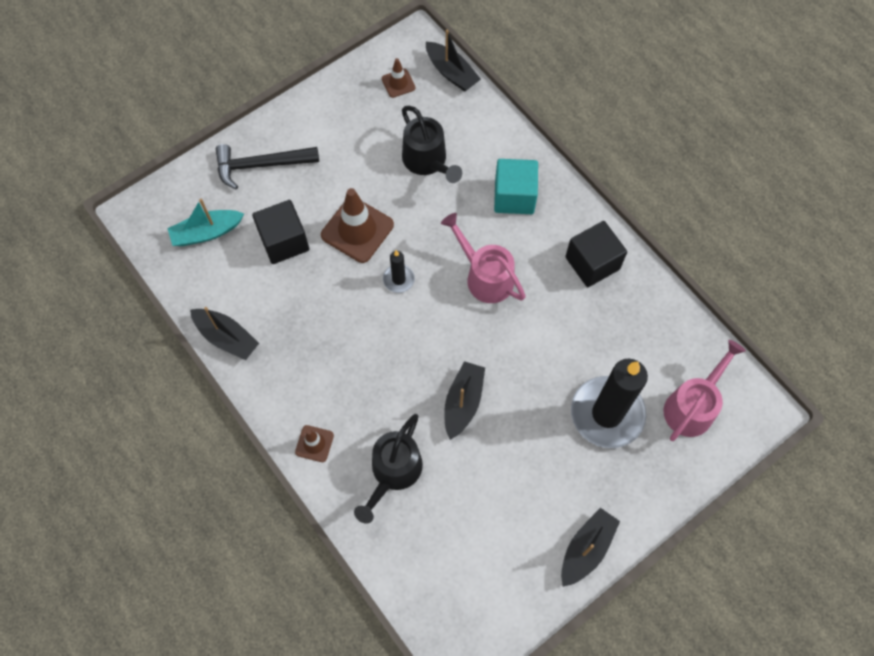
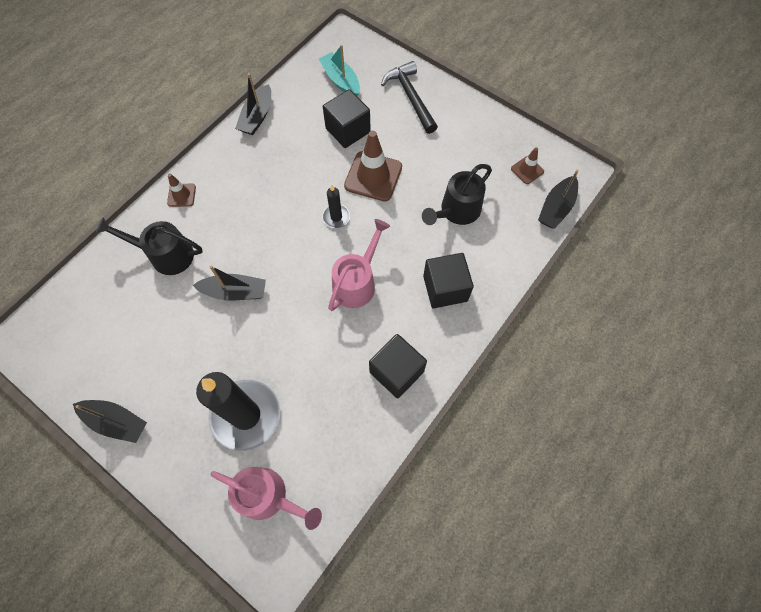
camera: 75 degrees right, 0 degrees up
(514, 196) = (445, 288): turquoise cube -> black cube

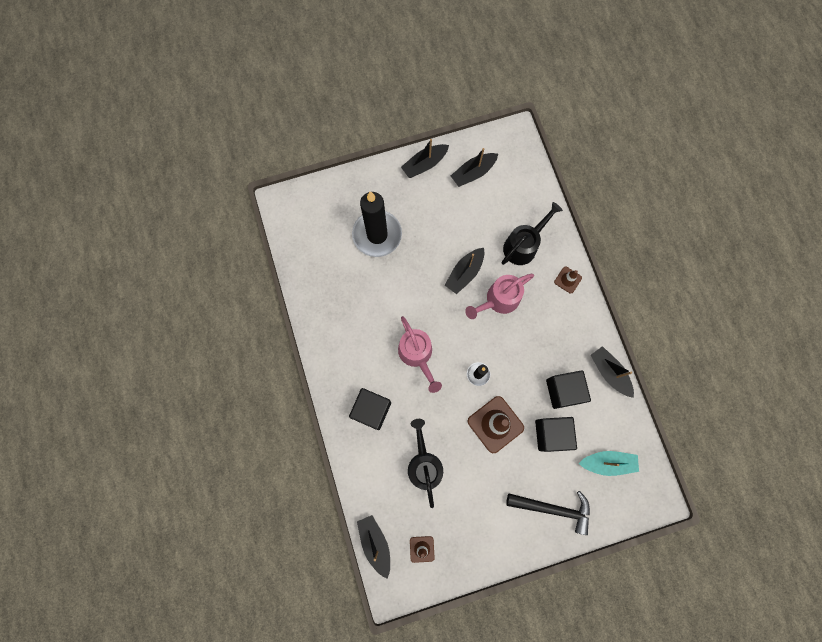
camera: 125 degrees right, 10 degrees up
(99, 358) = (473, 173): none -> black boat
(269, 497) = (322, 221): pink watering can -> pink watering can (498, 300)
(396, 371) = (339, 338): black cube -> black cube (563, 391)

